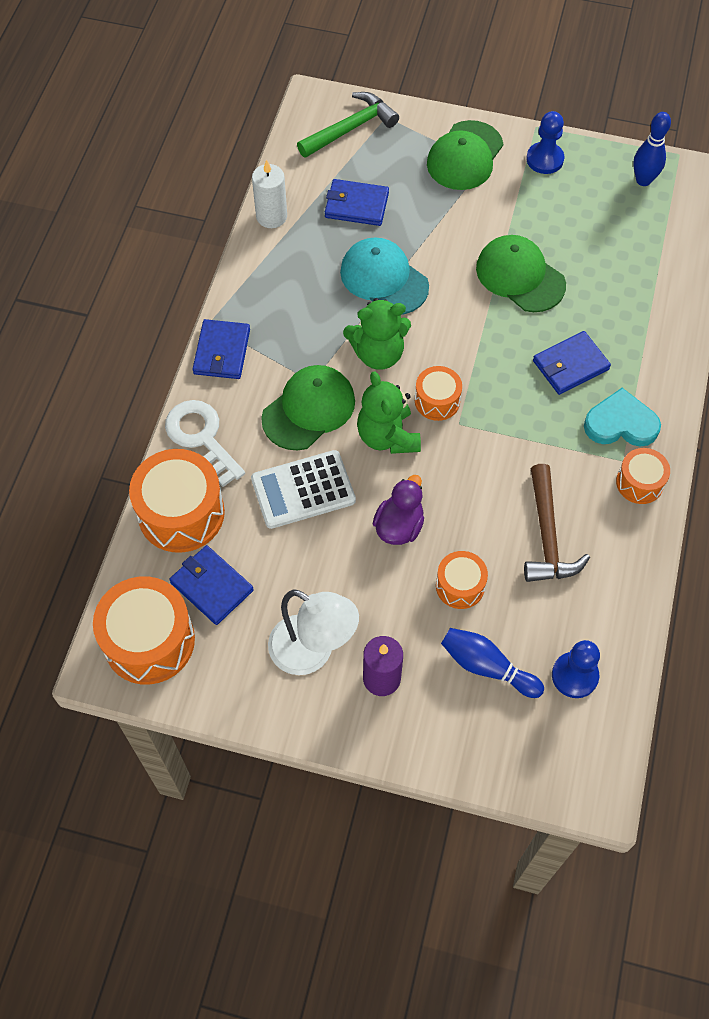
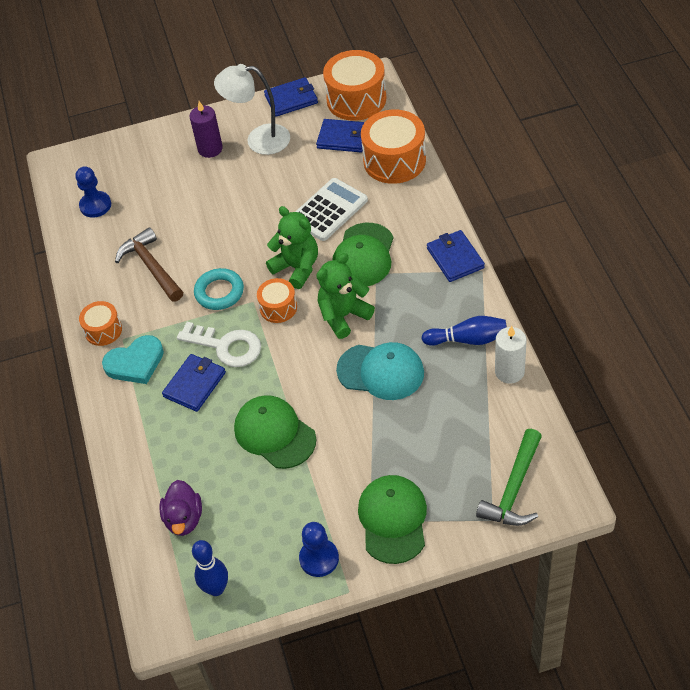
camera: 155 degrees right, 10 degrees down
(201, 437) = (420, 203): white key -> white key (226, 346)
(356, 205) = (450, 419): blue wallet -> blue wallet (291, 99)
(399, 526) = (252, 223): purple duck -> purple duck (184, 519)
(460, 586) = (192, 213): orange drum -> none
(487, 667) = (151, 184): blue bowling pin -> blue bowling pin (468, 339)
(488, 456) = (219, 292): none -> turquoise ring
(520, 276) = (274, 433): green cap -> green cap turned 150 degrees counterclockwise

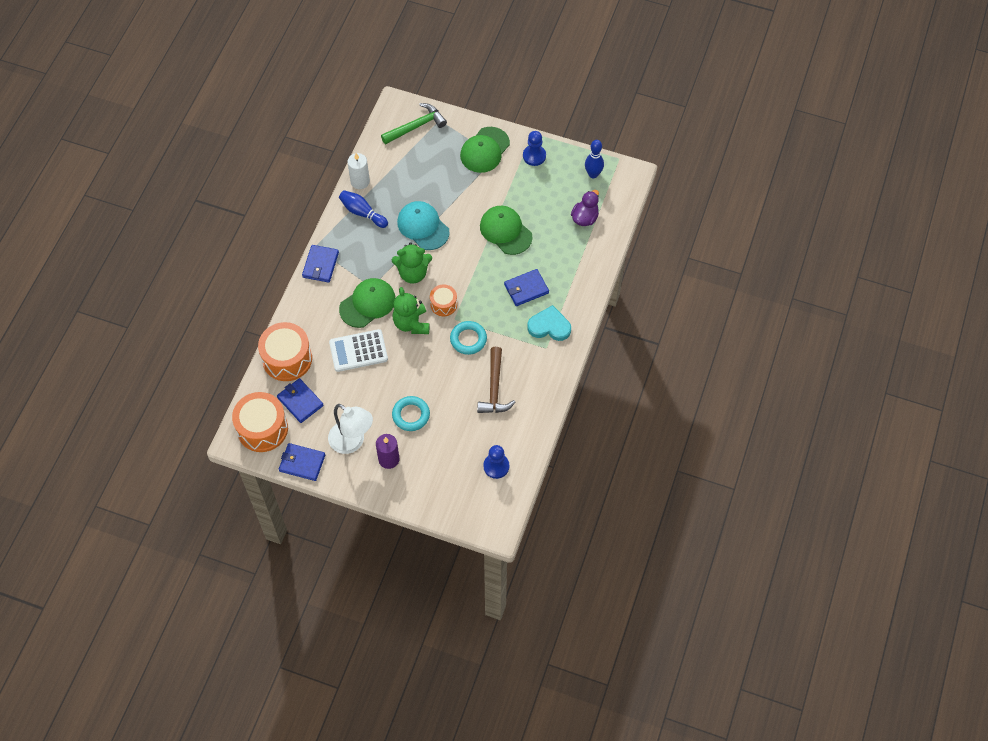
camera: 150 degrees left, 10 degrees up
(103, 330) = (553, 362): orange drum -> none
(220, 193) = (411, 415): none -> turquoise ring
(226, 346) = (491, 300): white key -> none
(274, 433) = (505, 231): green cap -> green cap turned 150 degrees clockwise

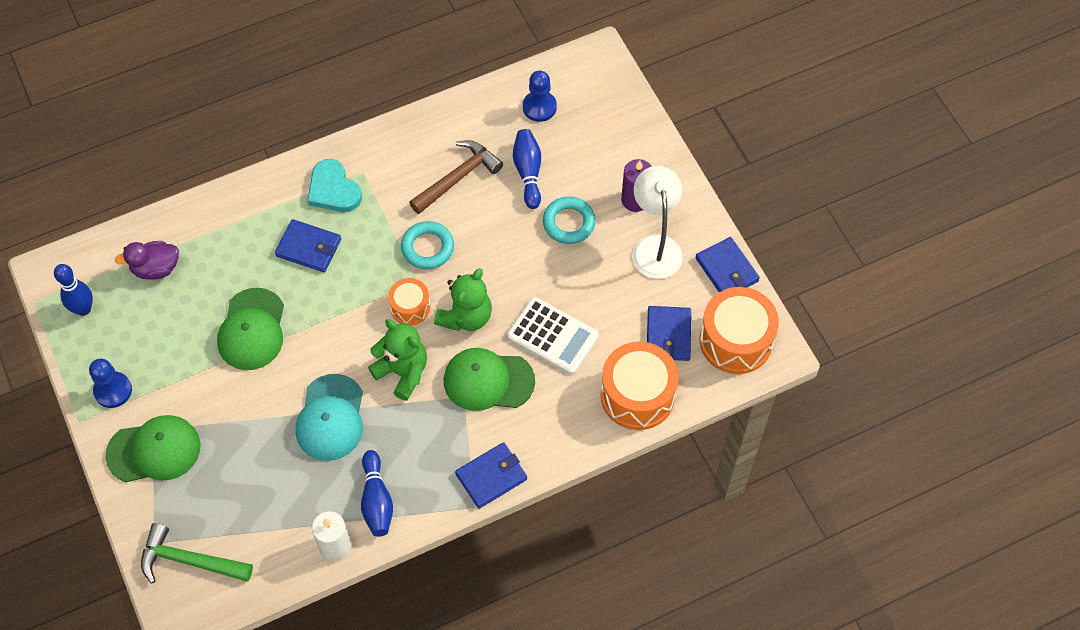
camera: 135 degrees left, 0 degrees up
(461, 423) = (528, 172): none -> blue bowling pin

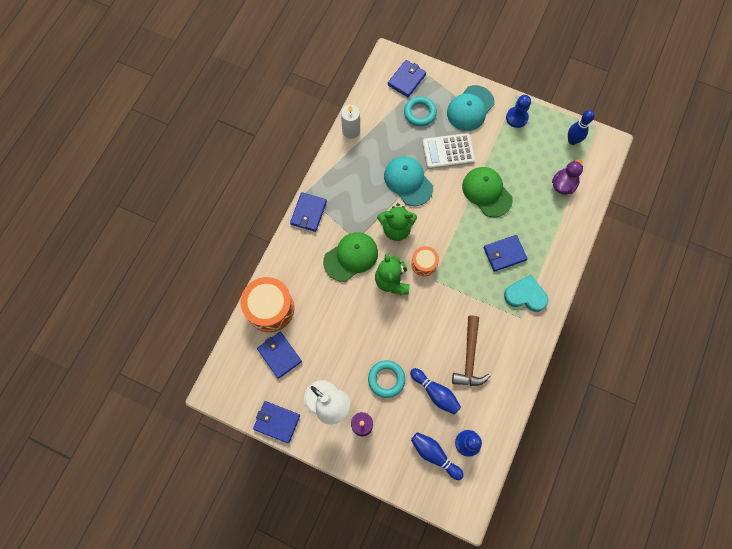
camera: 140 degrees right, 10 degrees up
(154, 450) = (470, 108): green cap -> turquoise cap
(190, 561) = (406, 80): green hammer -> blue wallet
(376, 500) = (351, 162): blue bowling pin -> blue bowling pin (434, 455)
(427, 248) = (446, 302): turquoise ring -> turquoise ring (420, 113)
(552, 336) = (339, 306): white calculator -> white calculator (448, 151)
(736, 340) = (241, 381): orange drum -> none

